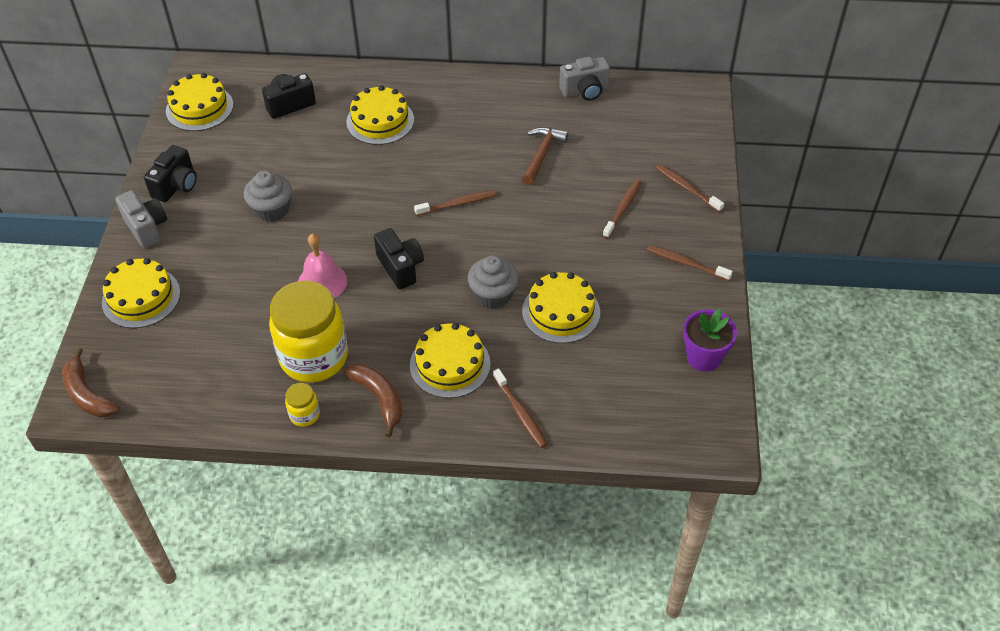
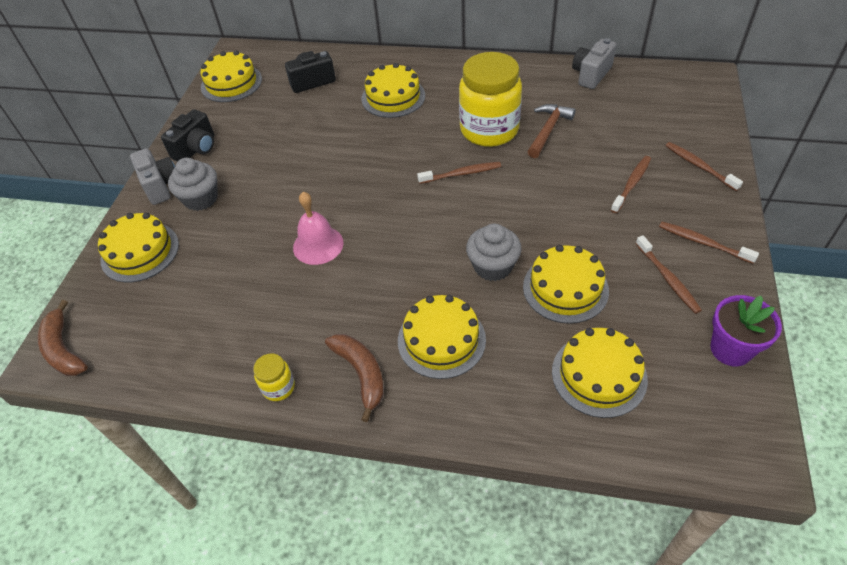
camera: 10 degrees right, 0 degrees up
(272, 210) = (280, 173): grey cupcake -> grey cupcake (201, 199)
(314, 357) = (298, 323): yellow jar -> yellow jar (489, 130)
(400, 267) = (398, 234): black camera -> none
(520, 413) = (517, 402): brown toothbrush -> brown toothbrush (668, 279)
(585, 91) = (591, 75): grey camera -> grey camera turned 135 degrees clockwise
(590, 386) = (599, 375): none -> yellow cake

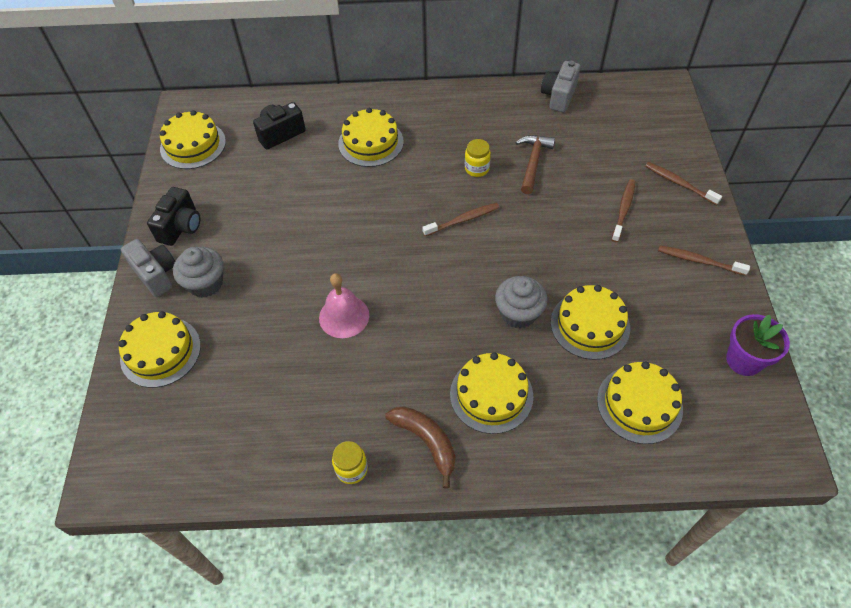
camera: 15 degrees left, 5 degrees up
(63, 349) = (117, 470): brown banana -> none
(489, 130) = (477, 169): yellow jar -> yellow jar, size x0.43
(668, 279) = (677, 301): brown toothbrush -> none

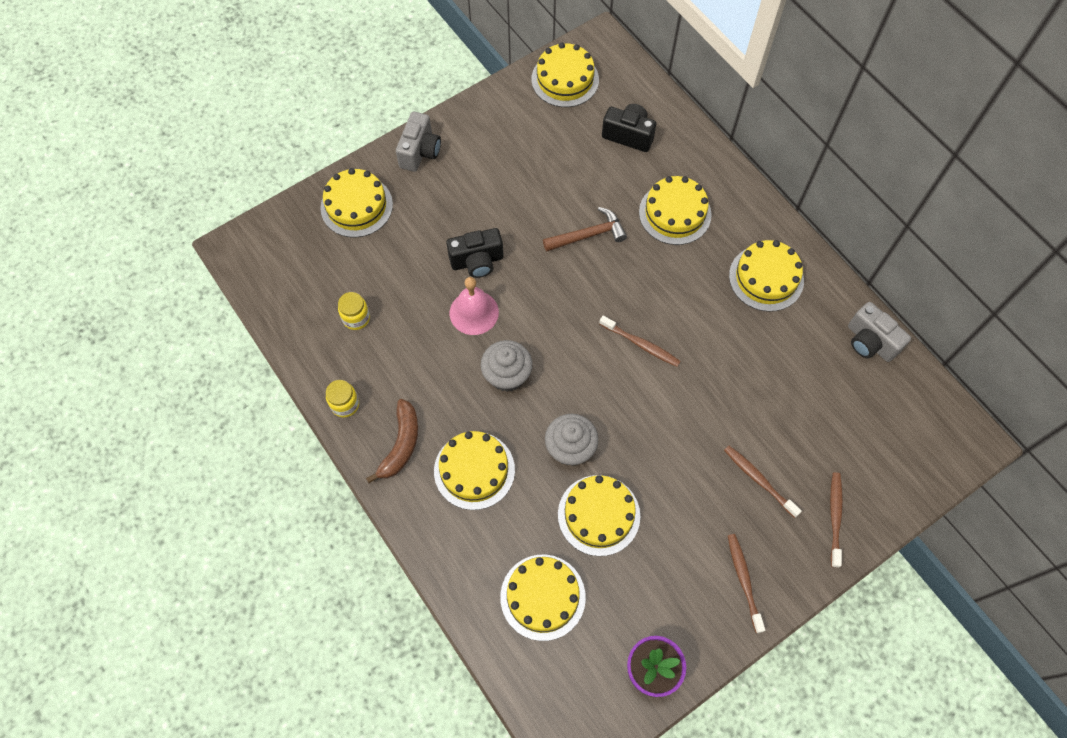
camera: 55 degrees right, 10 degrees up
(181, 227) = (476, 134): black camera -> black camera (477, 261)
(205, 283) = (436, 191): grey cupcake -> grey cupcake (507, 375)
(467, 121) = (766, 278): none -> yellow cake
(477, 169) = (712, 321): yellow jar -> yellow jar (356, 318)
(533, 162) = (758, 366): brown hammer -> brown hammer (588, 235)
(558, 96) = (870, 342): grey camera -> grey camera turned 120 degrees counterclockwise
(623, 210) = (759, 480): brown toothbrush -> brown toothbrush turned 120 degrees counterclockwise

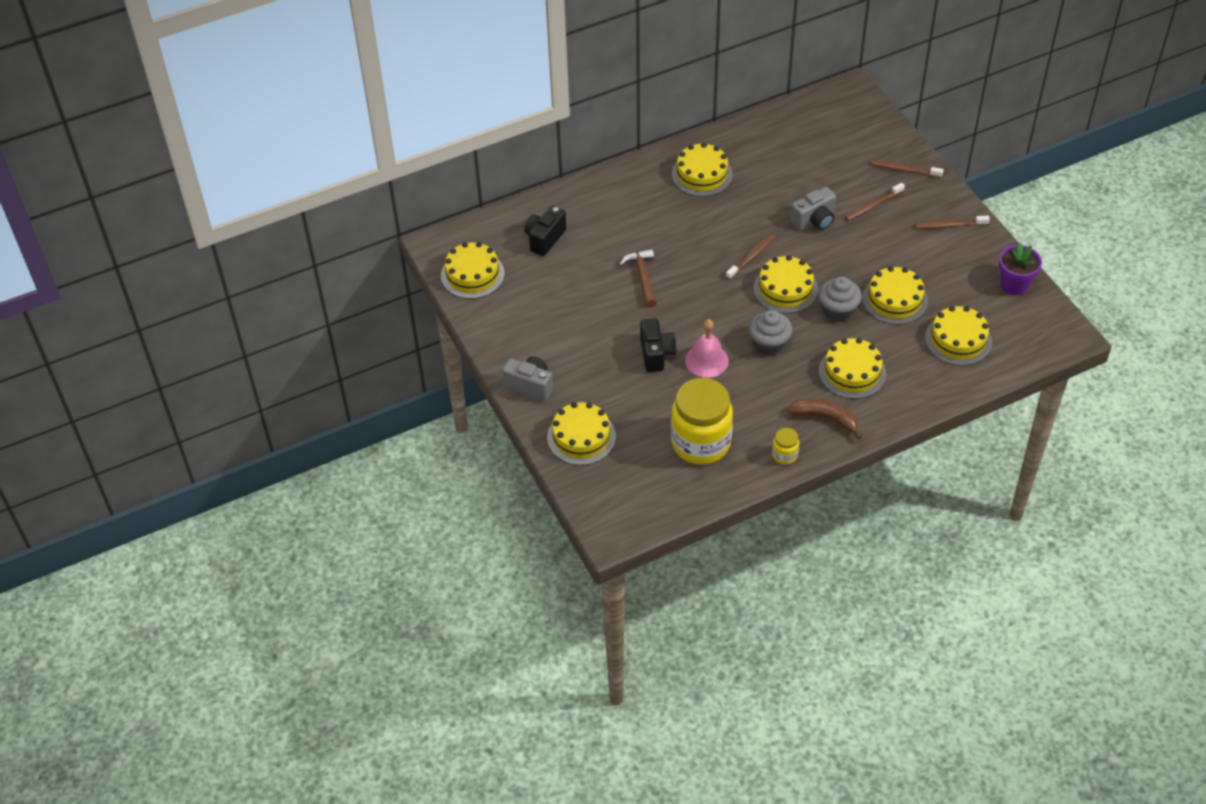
camera: 80 degrees left, 15 degrees down
(356, 318) = (701, 443): yellow jar -> yellow jar, size x2.33
(675, 213) = (631, 220): yellow cake -> yellow cake (785, 289)
(870, 342) = (766, 126): grey camera -> grey camera (814, 220)

